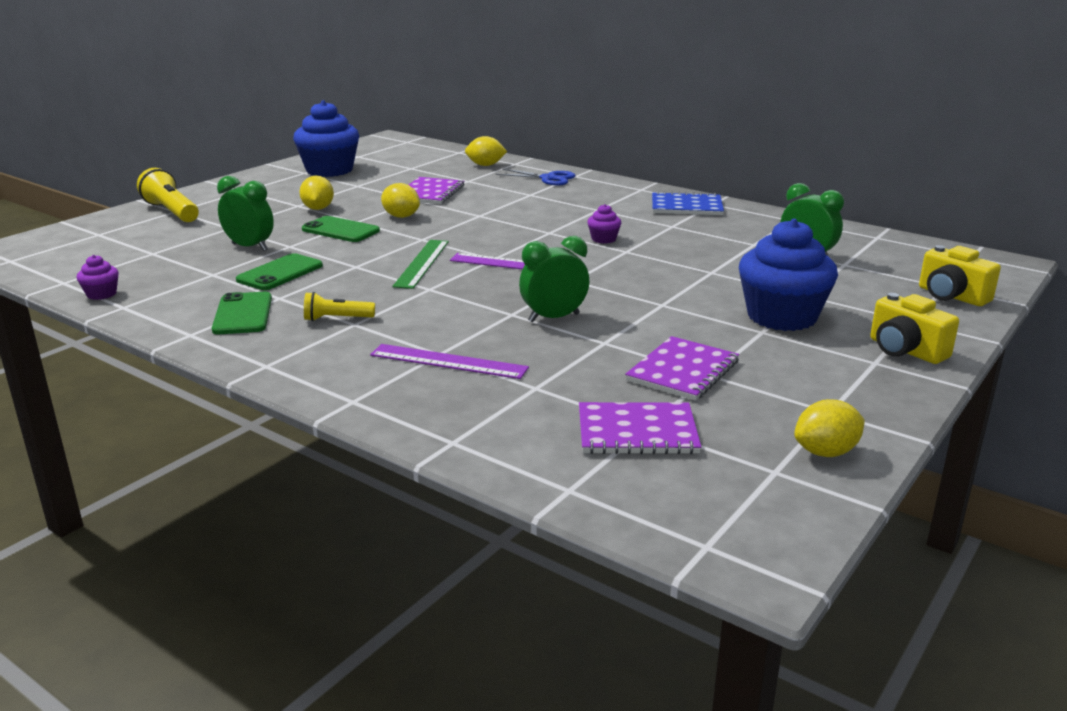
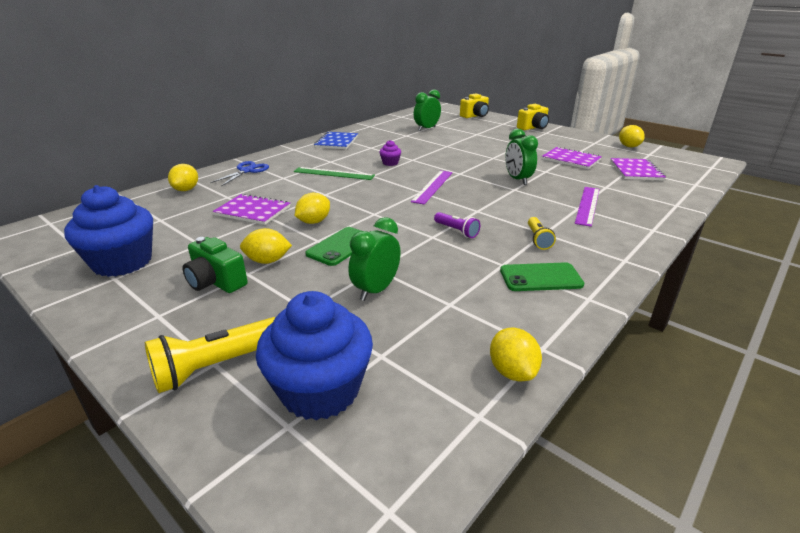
camera: 85 degrees left, 5 degrees up
(101, 294) = (512, 371): purple cupcake -> yellow lemon
(280, 273) = (447, 268): green phone -> none
(286, 198) = (216, 282): none -> green camera
(368, 277) = (456, 231): none -> purple flashlight
(422, 263) = (428, 213): green ruler -> green ruler (333, 173)
(781, 317) = (503, 140): blue cupcake -> blue cupcake (320, 390)

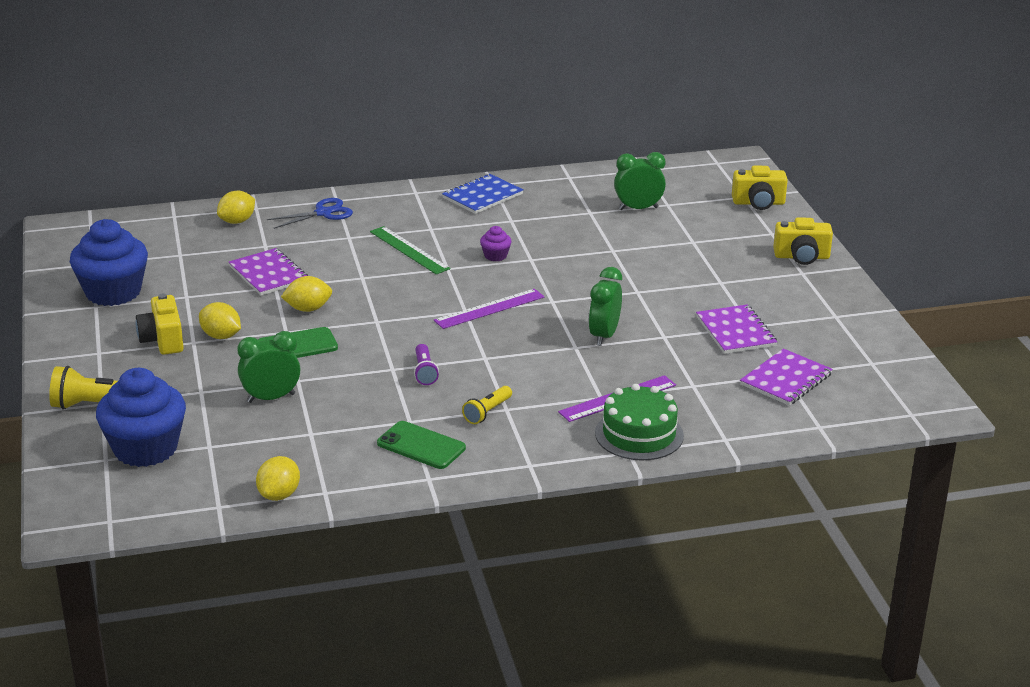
camera: 35 degrees right, 0 degrees up
(216, 282) = (163, 340): green camera -> yellow camera
(628, 146) = (872, 340): yellow lemon -> none
(637, 218) = (639, 434): none -> green cake

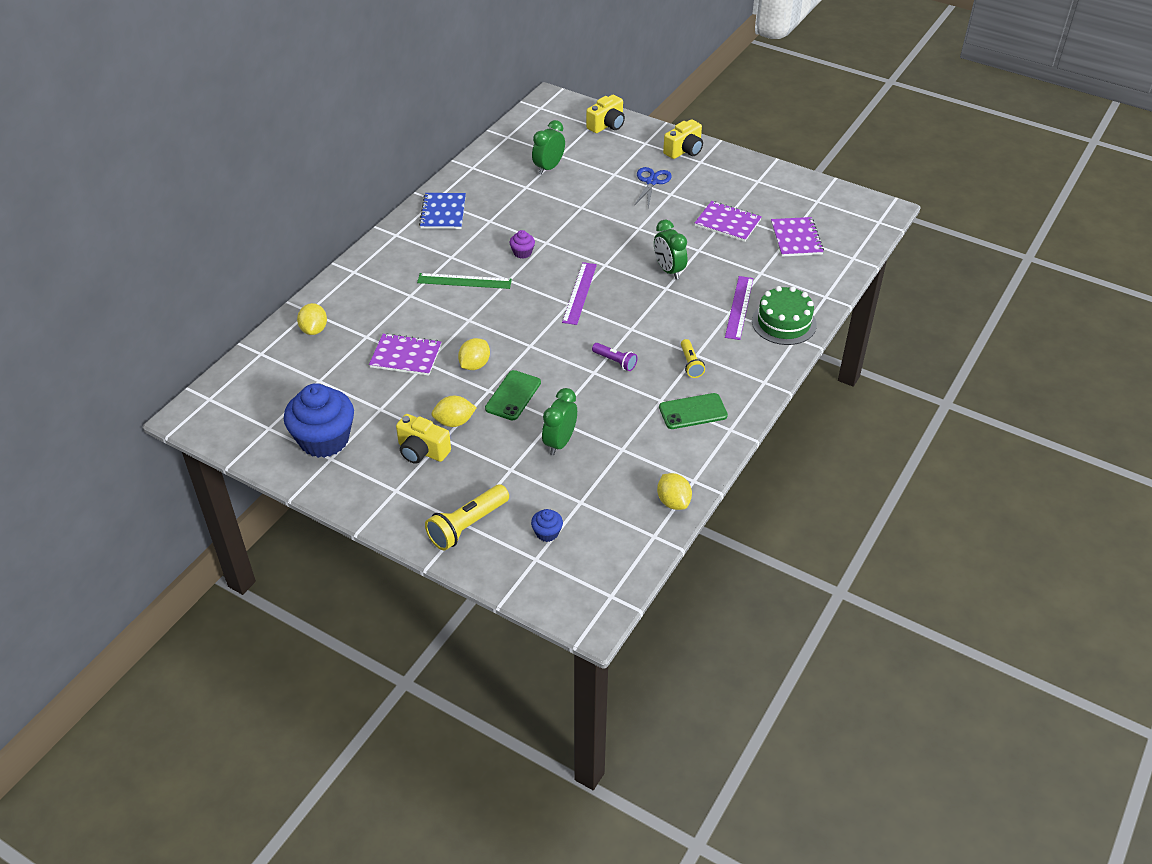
camera: 45 degrees left, 15 degrees up
(145, 449) = (547, 533): blue cupcake -> blue cupcake, size x0.43
(323, 213) = (362, 287): blue scissors -> blue scissors (651, 182)

